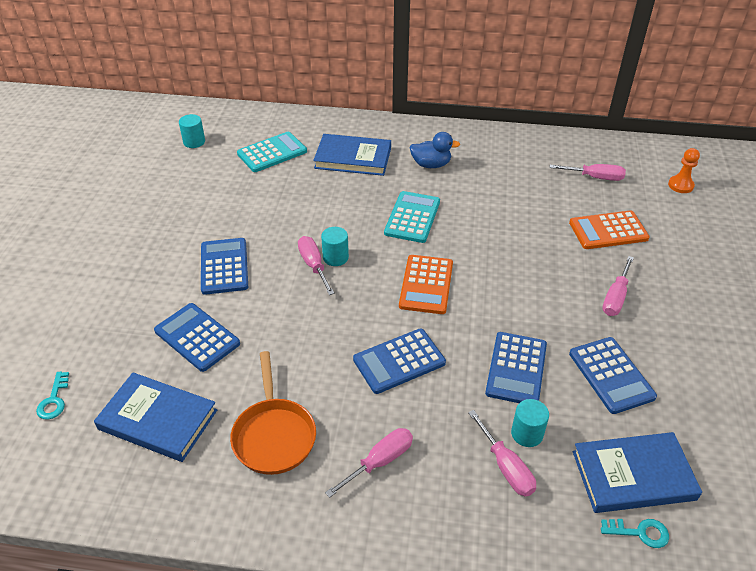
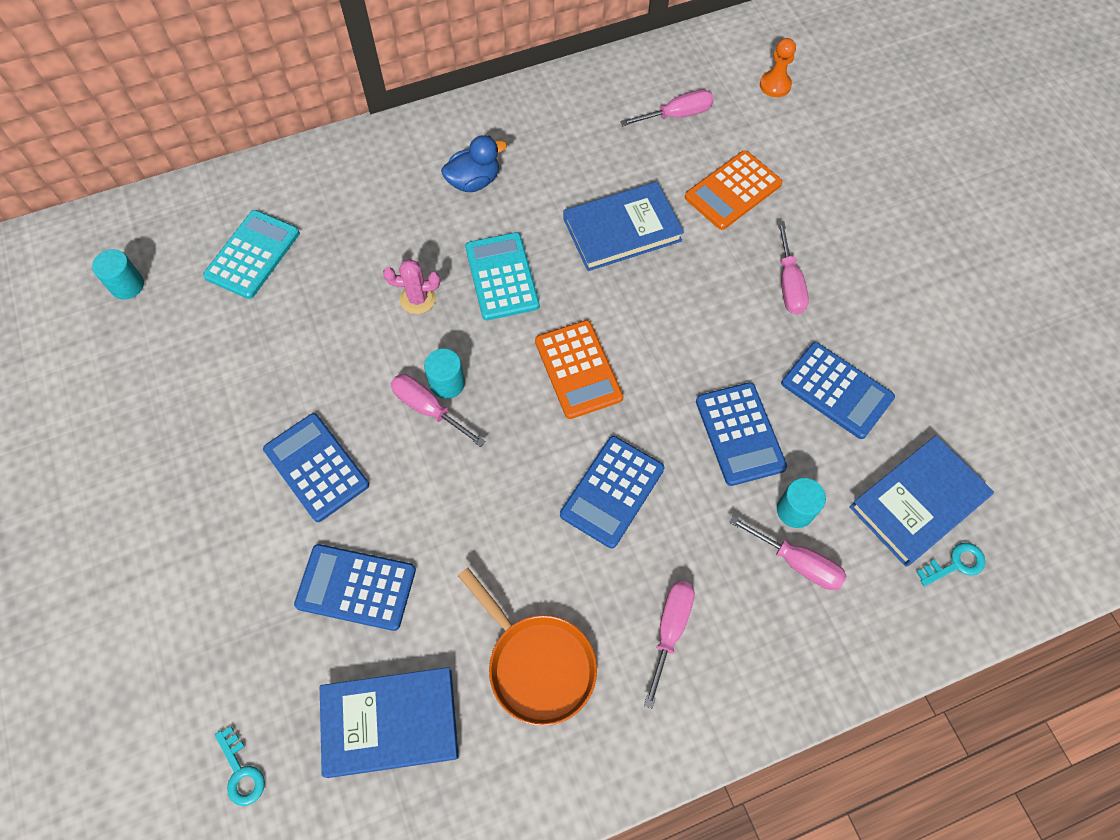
camera: 30 degrees left, 20 degrees up
(351, 208) = (418, 299): none -> pink cactus
(353, 158) = (368, 215): blue book -> blue book (622, 230)

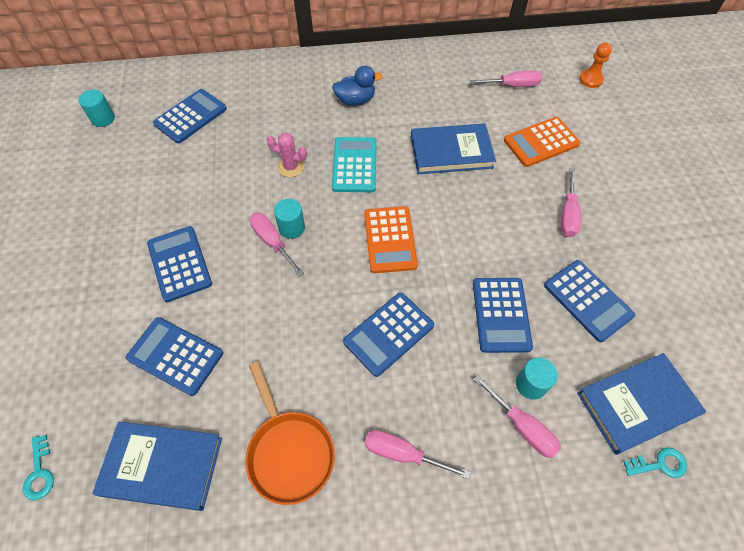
camera: 15 degrees right, 5 degrees down
(253, 255) = (190, 116): turquoise calculator -> blue calculator
(670, 630) = (402, 454): pink screwdriver -> pink screwdriver turned 105 degrees counterclockwise

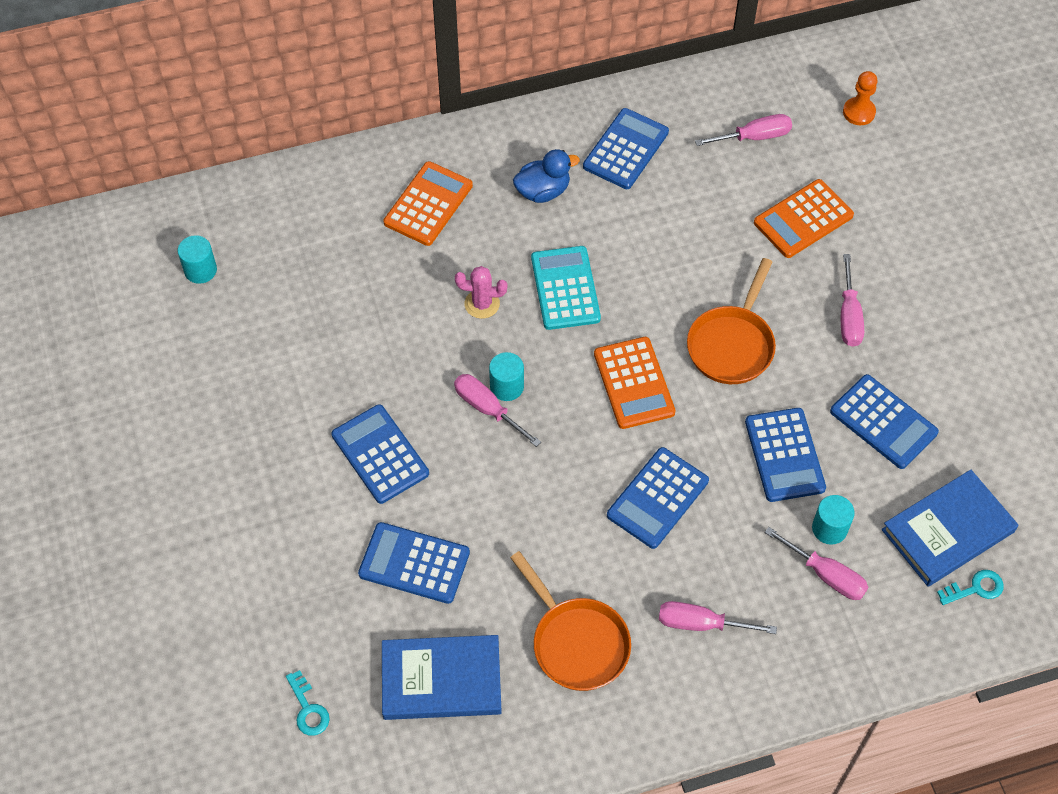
camera: 10 degrees left, 0 degrees up
(190, 116) = (322, 249): blue calculator -> blue calculator (626, 149)
(273, 98) = (428, 204): none -> orange calculator
(451, 152) = (688, 251): blue book -> none
(472, 222) = (732, 345): none -> orange pan

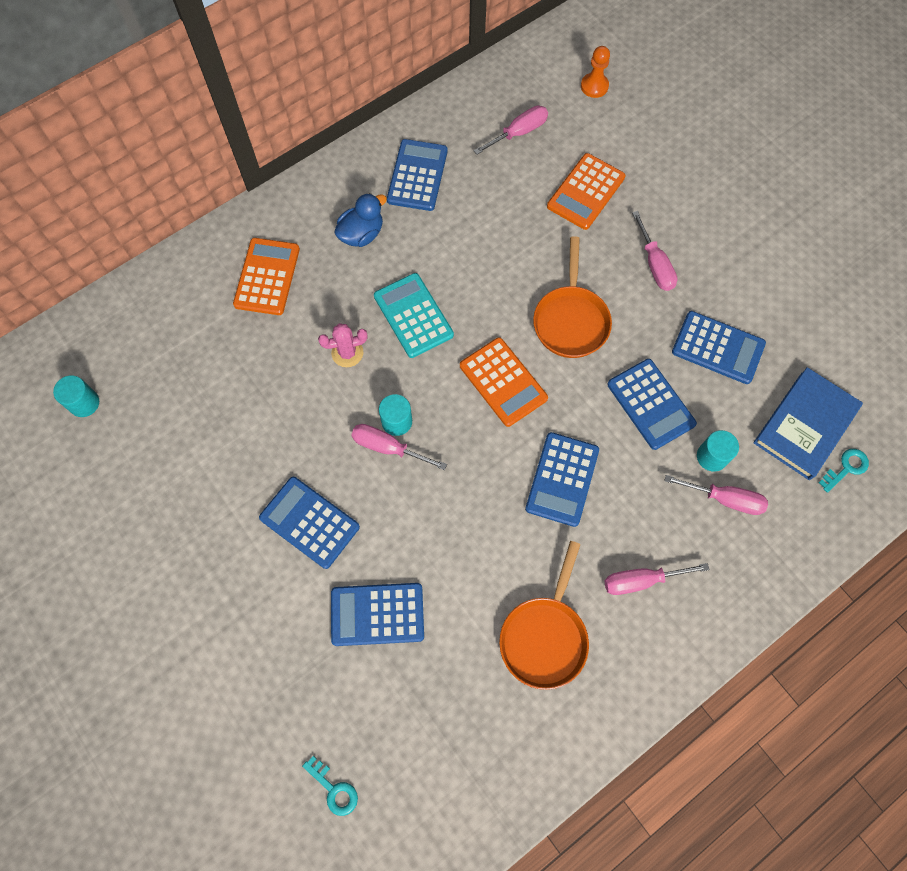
camera: 20 degrees left, 10 degrees up
(441, 680) = (442, 716): blue book -> none
(576, 642) = (544, 636): orange pan -> orange pan turned 75 degrees clockwise

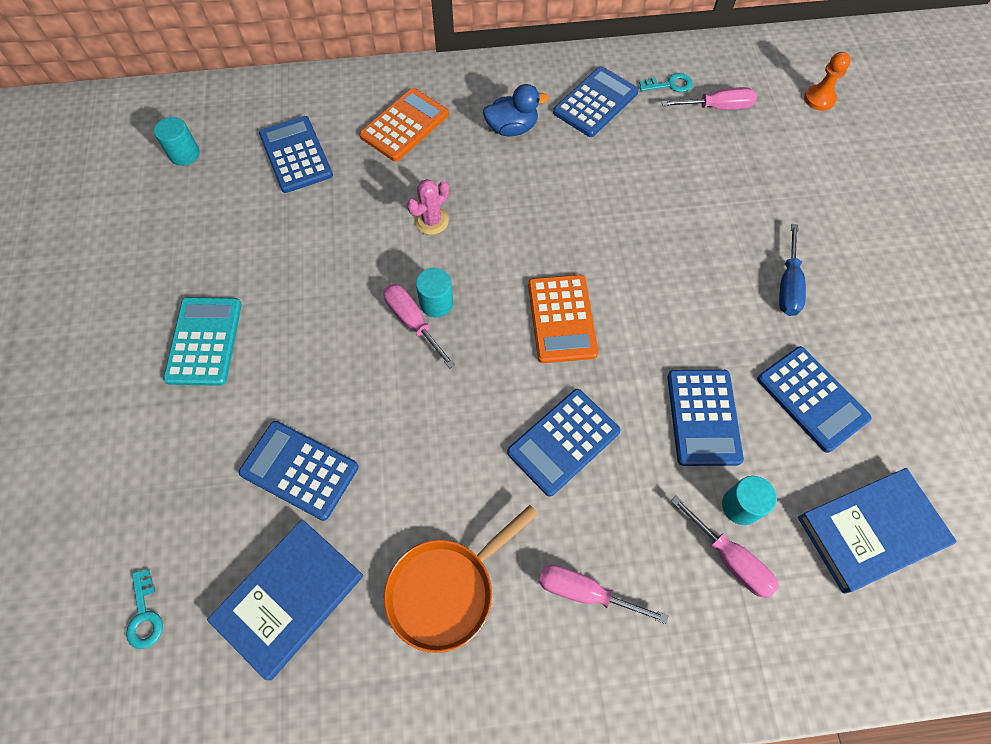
camera: 30 degrees right, 5 degrees down
(309, 522) = (297, 350): blue calculator -> blue calculator (296, 155)
(347, 353) = (431, 221): pink cactus -> pink cactus turned 60 degrees counterclockwise
(413, 315) = (514, 218): turquoise calculator -> turquoise calculator (204, 341)
(435, 711) = (290, 598): none -> blue book
(571, 320) = (666, 296): orange pan -> none
(585, 192) = (754, 187): orange calculator -> none
(654, 264) = (788, 285): pink screwdriver -> blue screwdriver
(846, 468) = (897, 605): turquoise key -> turquoise key (670, 85)

